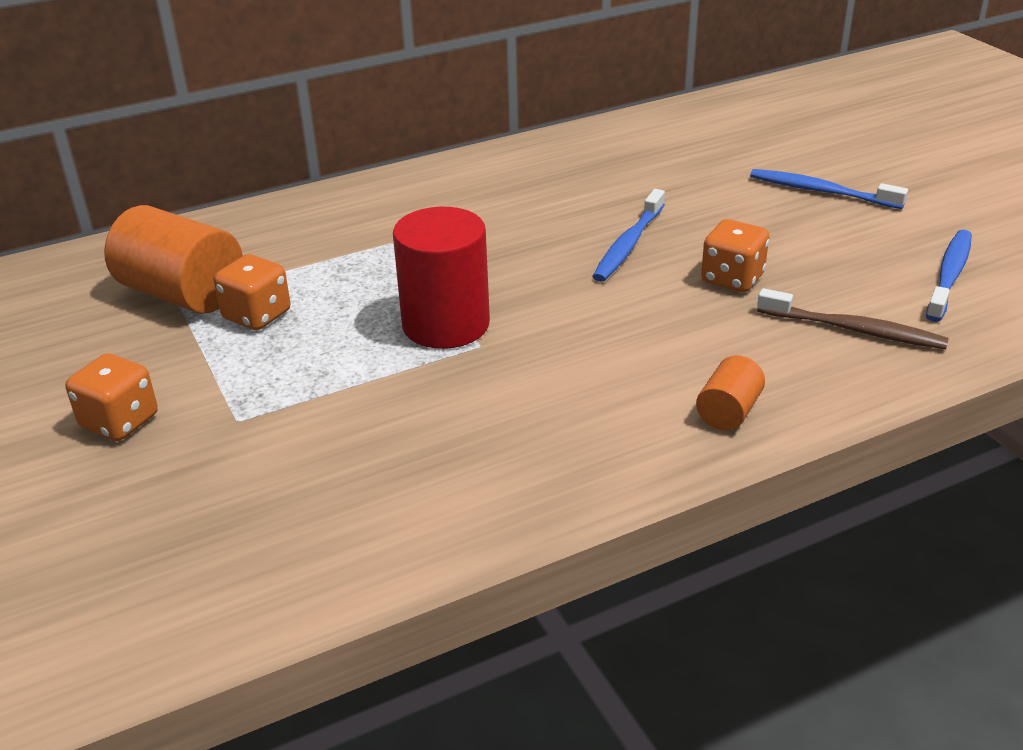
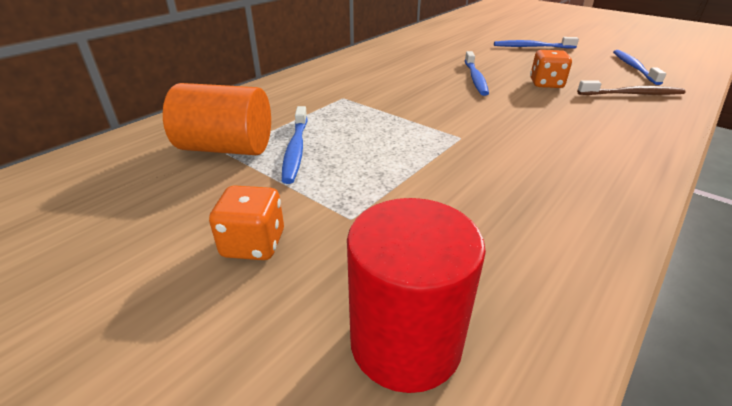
camera: 25 degrees left, 0 degrees up
(257, 315) = (296, 150): orange dice -> blue toothbrush
(446, 324) = (427, 131): red cylinder -> red cylinder (405, 341)
(728, 412) = (637, 141): orange cylinder -> none

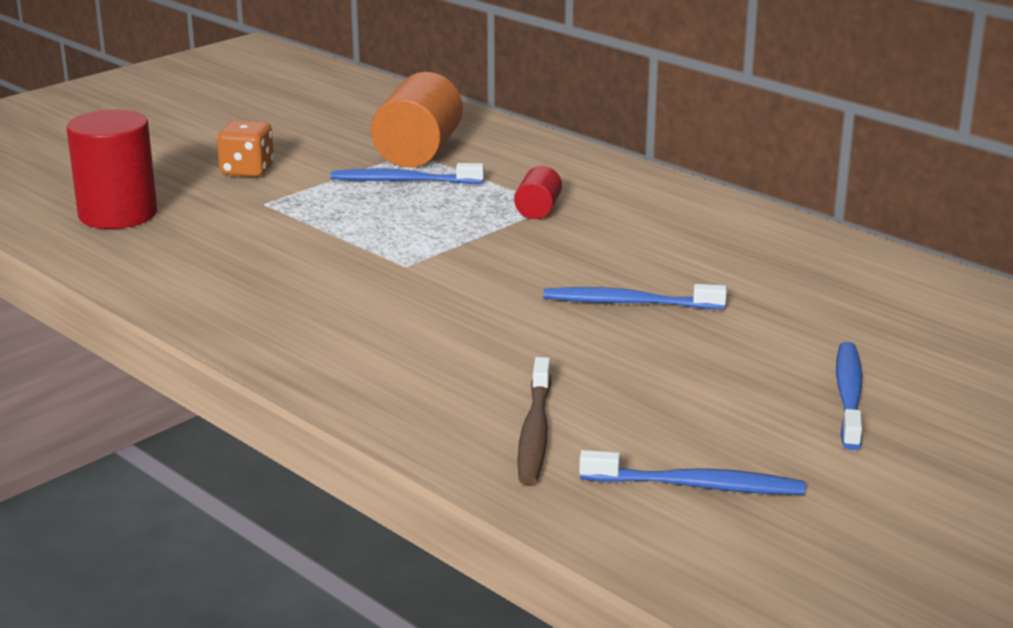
camera: 95 degrees right, 10 degrees down
(352, 101) = (538, 210): none -> red cylinder
(546, 84) = (596, 360): orange dice -> none

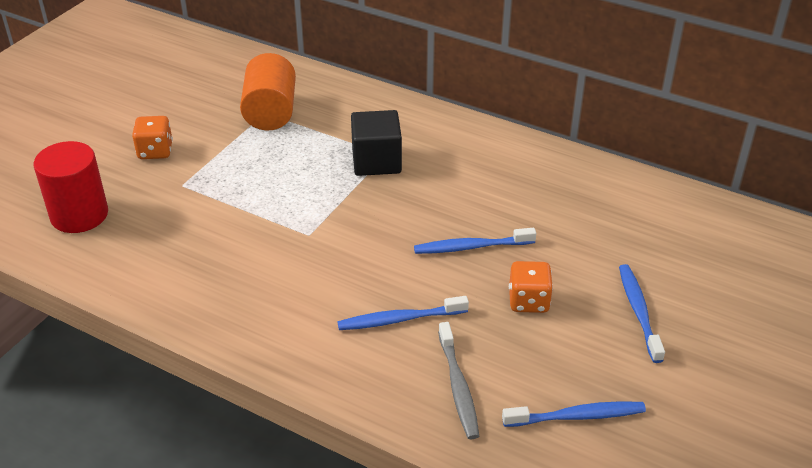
camera: 15 degrees left, 15 degrees up
(403, 181) = (272, 145): blue toothbrush -> blue toothbrush (399, 319)
(535, 432) = (458, 386): brown toothbrush -> grey toothbrush
(538, 210) = (376, 161): red cylinder -> black cube
(685, 364) = (528, 301): none -> orange dice

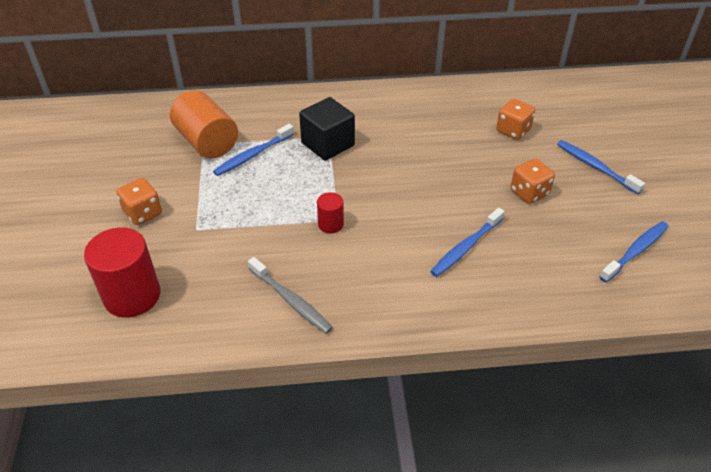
camera: 35 degrees left, 5 degrees up
(297, 236) = (330, 224): none -> red cylinder
(458, 386) = (551, 272): grey toothbrush -> grey toothbrush (291, 300)
(471, 247) = (456, 174): blue toothbrush -> blue toothbrush (253, 155)
(587, 232) = (513, 131): none -> orange dice

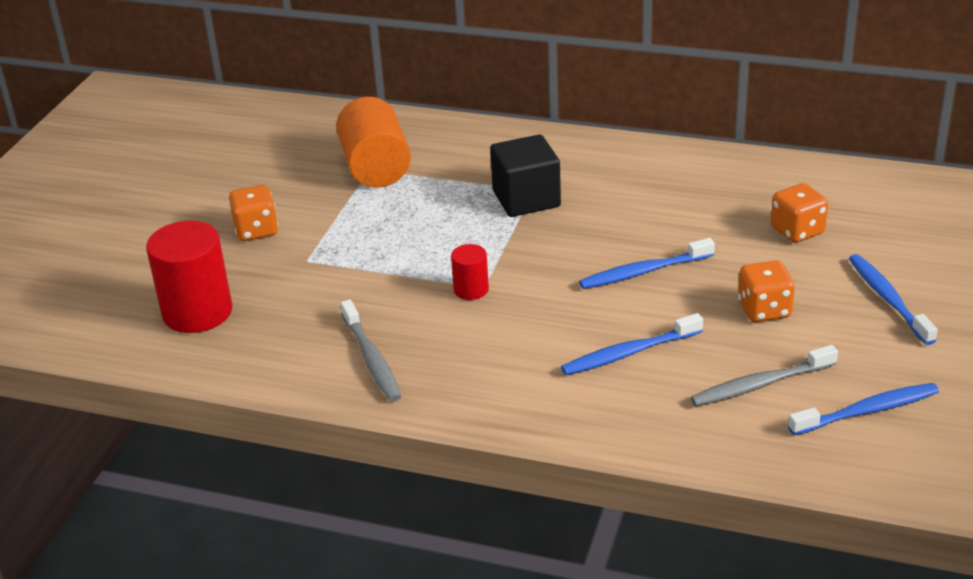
camera: 25 degrees right, 10 degrees down
(253, 155) = (423, 193): blue toothbrush -> blue toothbrush (644, 272)
(561, 249) = (760, 384): none -> grey toothbrush

